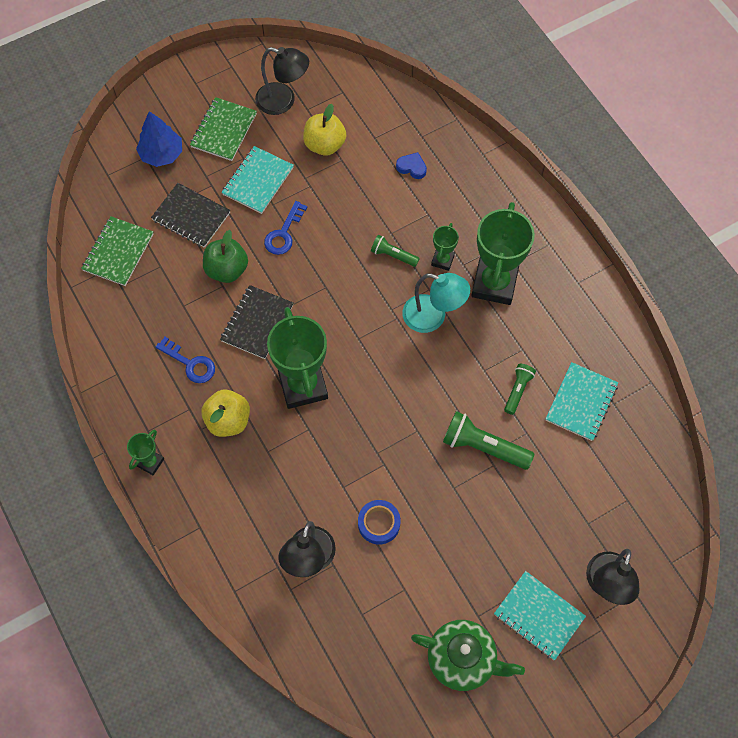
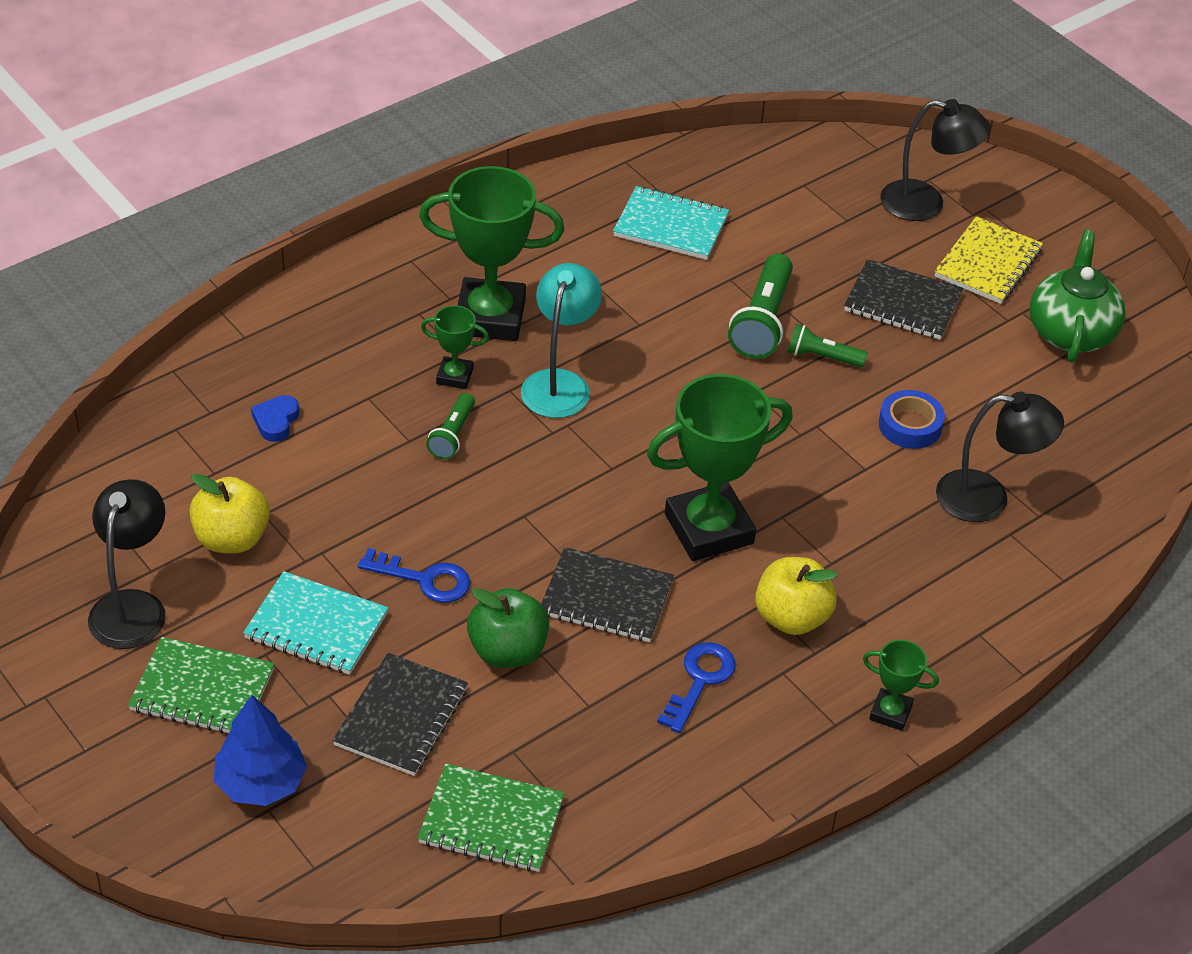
camera: 100 degrees left, 20 degrees down
(498, 544) = (902, 303): none -> black notebook
(517, 390) = (666, 288): green flashlight -> green flashlight (822, 357)
(539, 616) = (987, 263): turquoise notebook -> yellow notebook

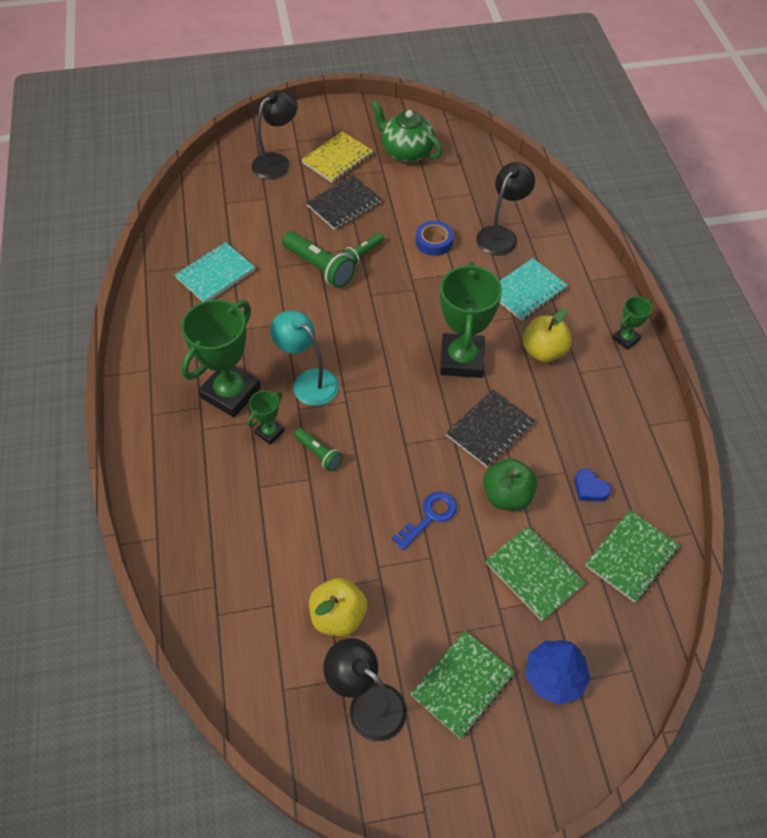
camera: 60 degrees left, 10 degrees up
(276, 421) = (247, 549): blue heart -> blue heart (590, 488)
(316, 626) = (439, 594): turquoise notebook -> turquoise notebook (526, 291)
(401, 717) = (534, 574): black notebook -> green notebook
(700, 680) = (569, 411): blue key -> none
(987, 263) = (337, 159): yellow notebook -> yellow notebook turned 75 degrees clockwise

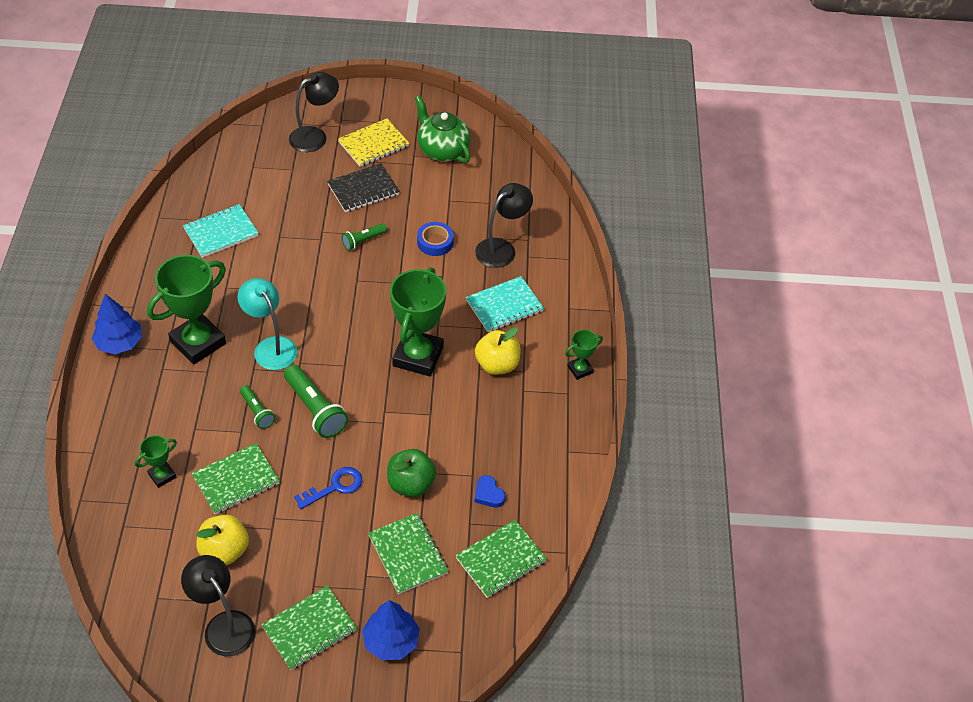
camera: 10 degrees right, 5 degrees down
(147, 411) = (119, 343): none -> blue tree
(269, 432) = (220, 384): green trophy -> green trophy (162, 475)
(319, 267) = (318, 245): green flashlight -> green flashlight (315, 409)
(323, 533) = (236, 480): none -> green notebook
(489, 429) = (418, 424): black notebook -> none

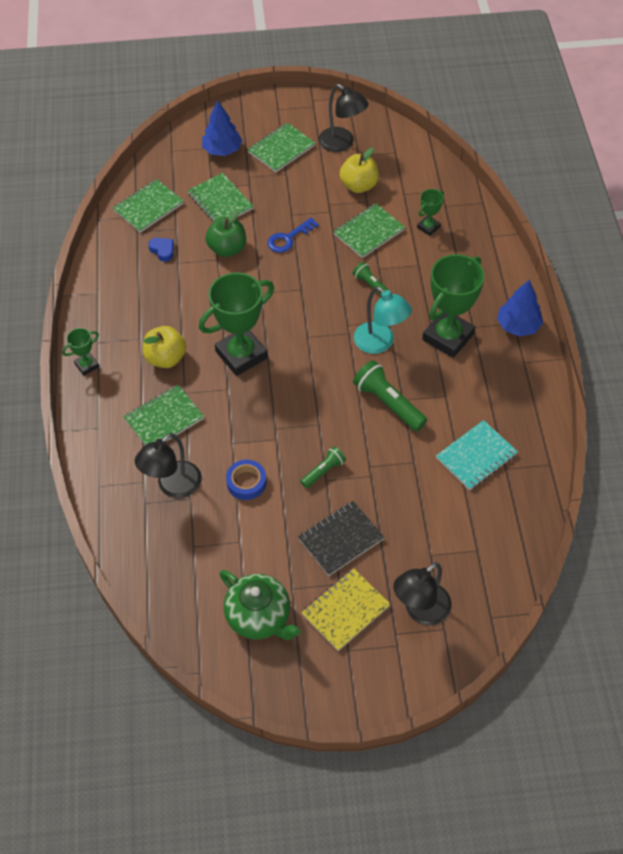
camera: 175 degrees right, 5 degrees up
(315, 409) = (322, 295): green flashlight -> green flashlight (388, 403)
(418, 356) = (241, 355): green trophy -> green trophy turned 45 degrees clockwise
(504, 306) = (164, 419): turquoise notebook -> green notebook

